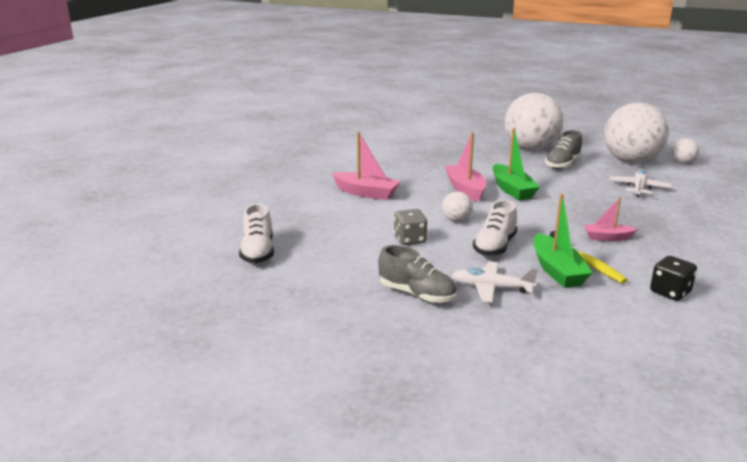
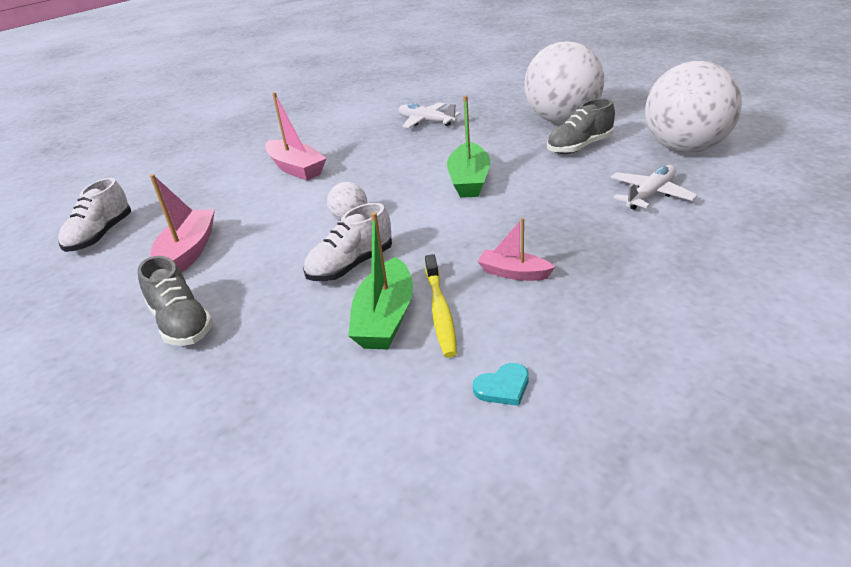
camera: 25 degrees right, 10 degrees up
(410, 240) = (266, 241): grey dice -> none
(465, 189) = (412, 174): pink boat -> pink boat (188, 252)
(491, 288) = (273, 331): white plane -> white plane (426, 122)
(670, 292) = (503, 387): black dice -> turquoise heart
(682, 163) = (766, 157): white ball -> none

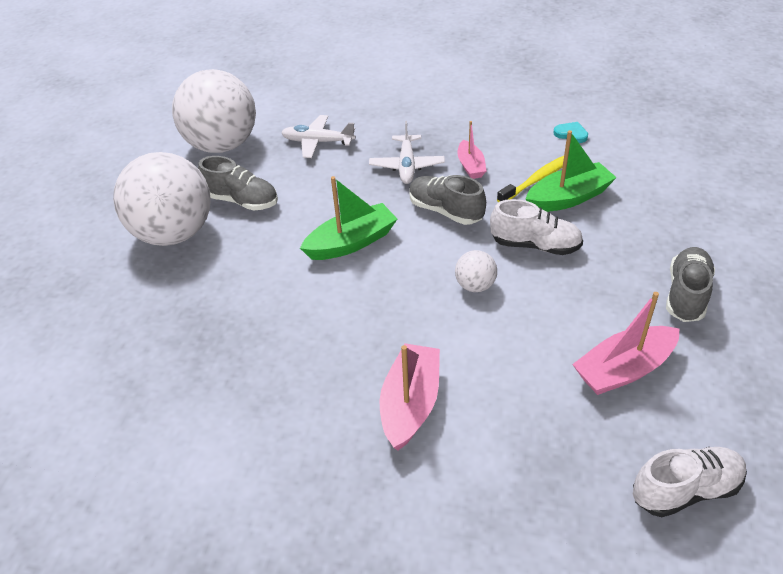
camera: 125 degrees left, 10 degrees up
(426, 122) = (213, 349): white plane -> white plane (407, 166)
(456, 234) = (445, 211): none -> grey shoe

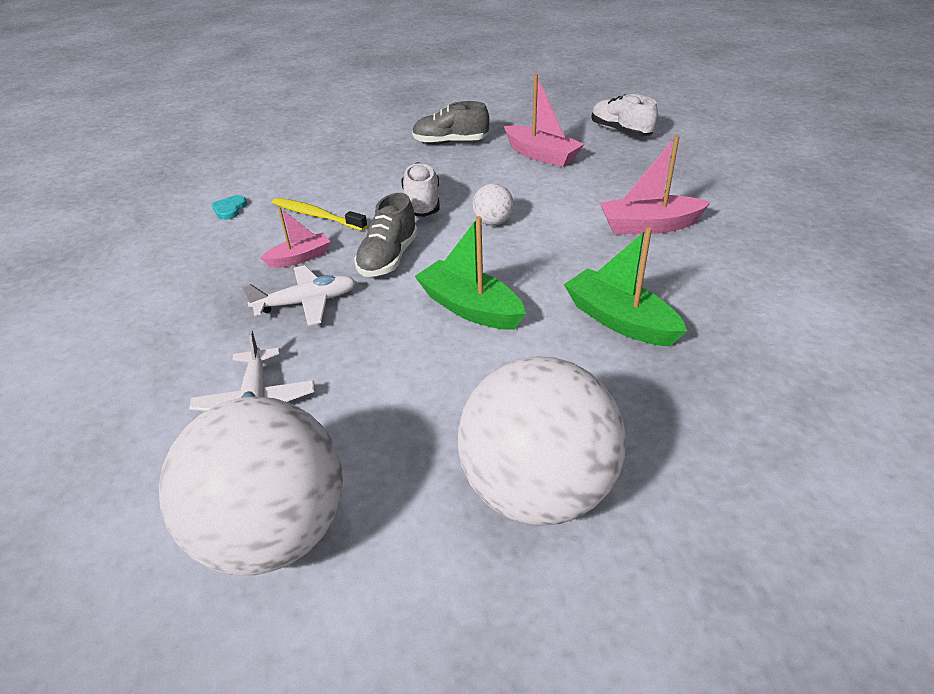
camera: 110 degrees left, 5 degrees down
(242, 201) = (428, 437): grey shoe -> none
(568, 198) = (344, 197): green boat -> green boat (620, 320)

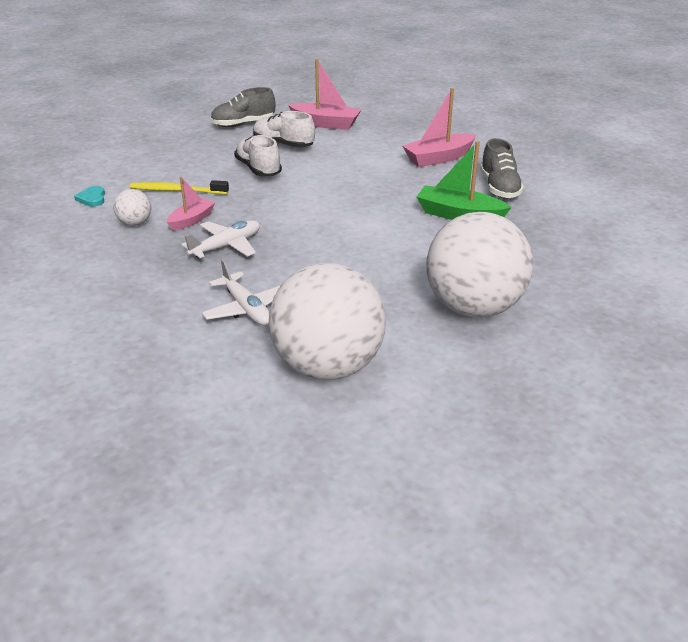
camera: 25 degrees left, 5 degrees down
(388, 258) = (265, 208): grey shoe -> grey shoe (499, 188)
(470, 308) = (353, 227): green boat -> none
(493, 222) = (325, 173): white ball -> white ball (135, 223)
(620, 131) = (374, 100): white shoe -> white shoe (283, 145)

